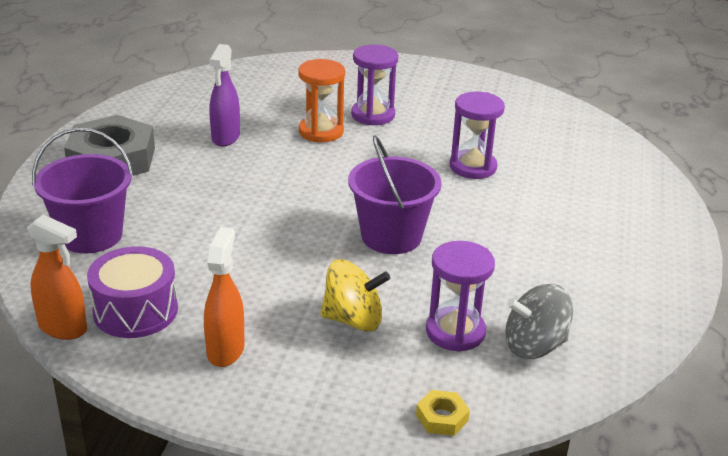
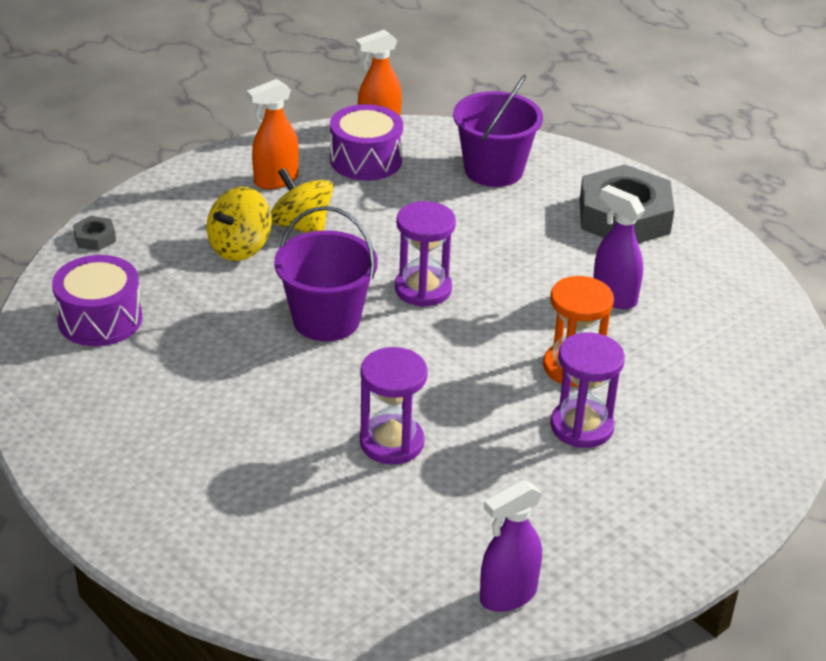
camera: 125 degrees right, 5 degrees up
(225, 350) = (275, 180): orange spray bottle -> orange spray bottle turned 105 degrees clockwise
(285, 300) = (301, 226): none -> yellow spinning top
(442, 417) = (95, 238): yellow nut -> grey nut
(455, 332) = (165, 289): purple hourglass -> purple hourglass (423, 289)
(526, 101) = (507, 595): none -> purple spray bottle
(534, 345) = (100, 319): grey spinning top -> purple drum

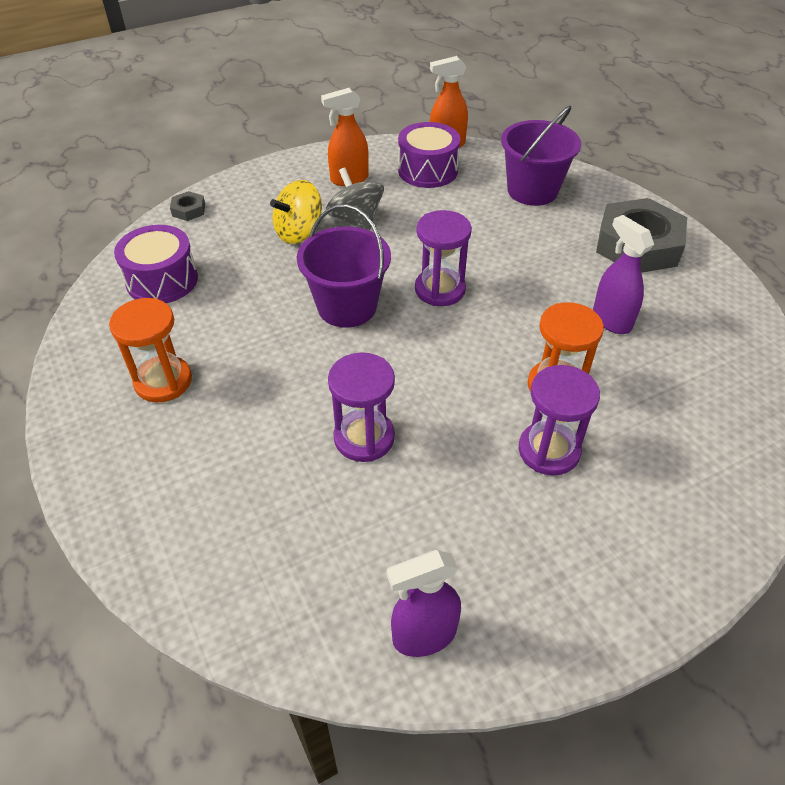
camera: 15 degrees right, 10 degrees up
(151, 421) = (163, 381): none -> orange hourglass
(301, 226) = (356, 220): yellow spinning top -> grey spinning top

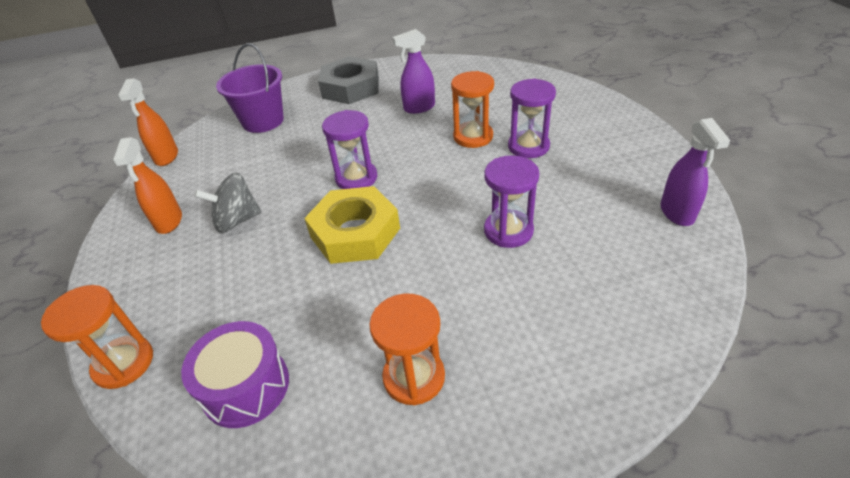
camera: 75 degrees left, 5 degrees down
(188, 210) = (124, 363): grey nut -> orange hourglass
(299, 232) = (230, 262): yellow spinning top -> none
(347, 307) = (355, 233): purple bucket -> yellow nut
(427, 170) = (195, 171): purple drum -> none

